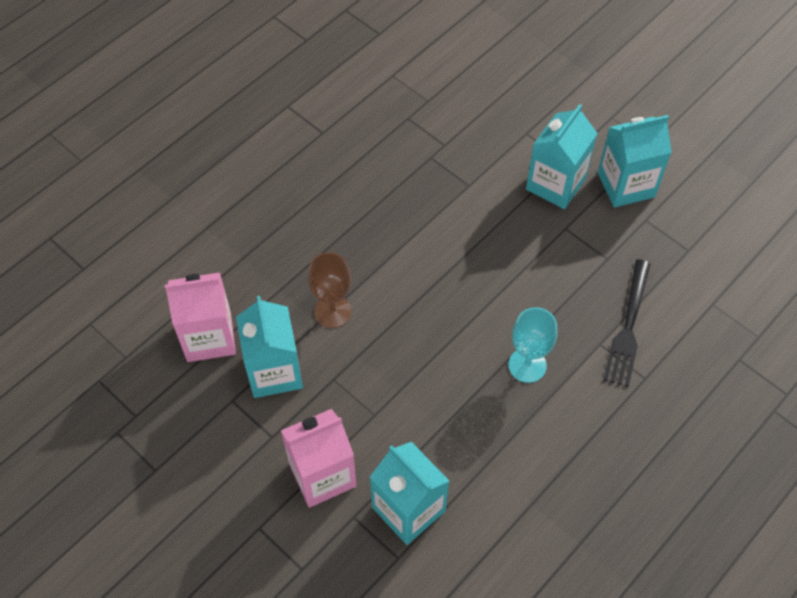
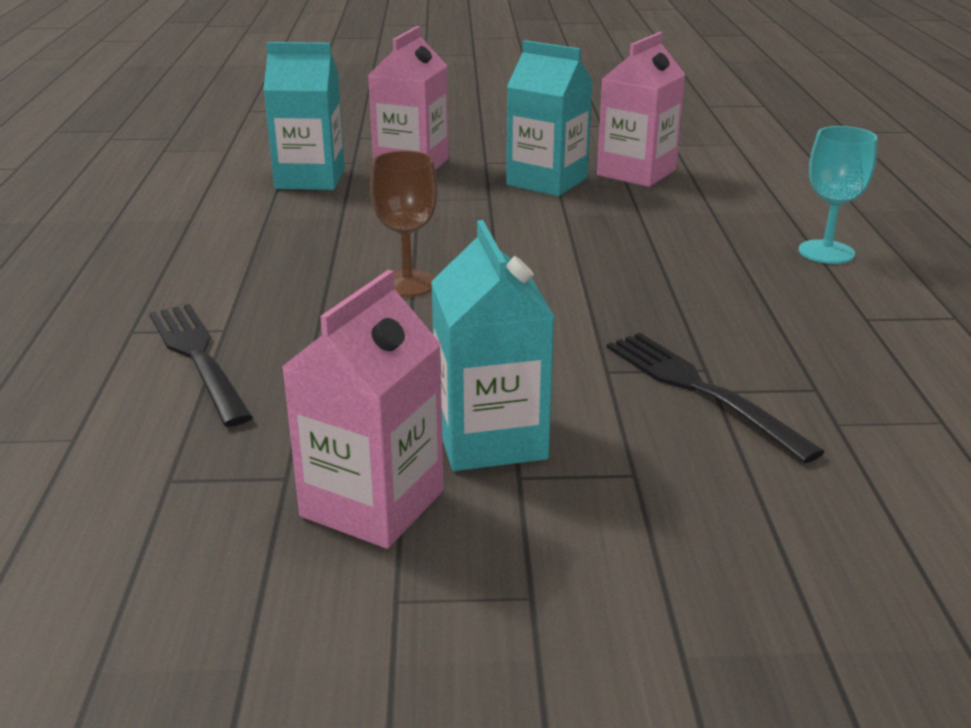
camera: 135 degrees right, 30 degrees down
(333, 311) = (564, 223): brown goblet -> brown goblet (407, 284)
(449, 149) = (699, 389): none -> black fork
(527, 365) = (301, 279): turquoise goblet -> turquoise goblet (826, 252)
(626, 185) = (372, 503): turquoise carton -> pink carton

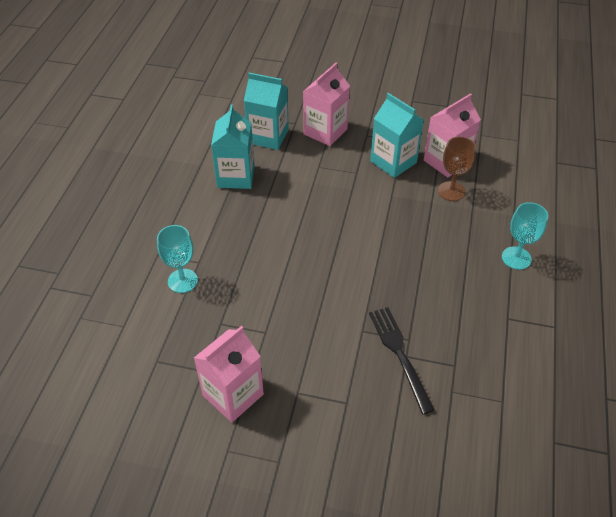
camera: 15 degrees right, 20 degrees up
(197, 357) = (182, 281): black fork -> turquoise goblet
(407, 284) = (291, 243): brown goblet -> brown goblet (451, 191)
(490, 438) = (293, 366): turquoise carton -> turquoise carton (236, 176)

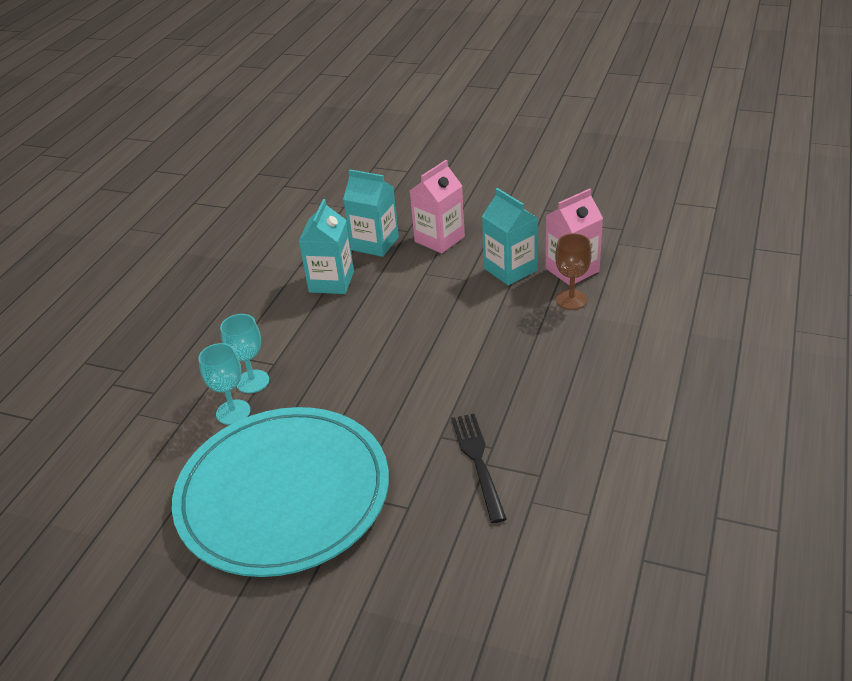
camera: 10 degrees right, 10 degrees down
(233, 395) = (283, 494): pink carton -> turquoise plate
(516, 258) = (634, 368): turquoise goblet -> turquoise goblet (233, 412)

